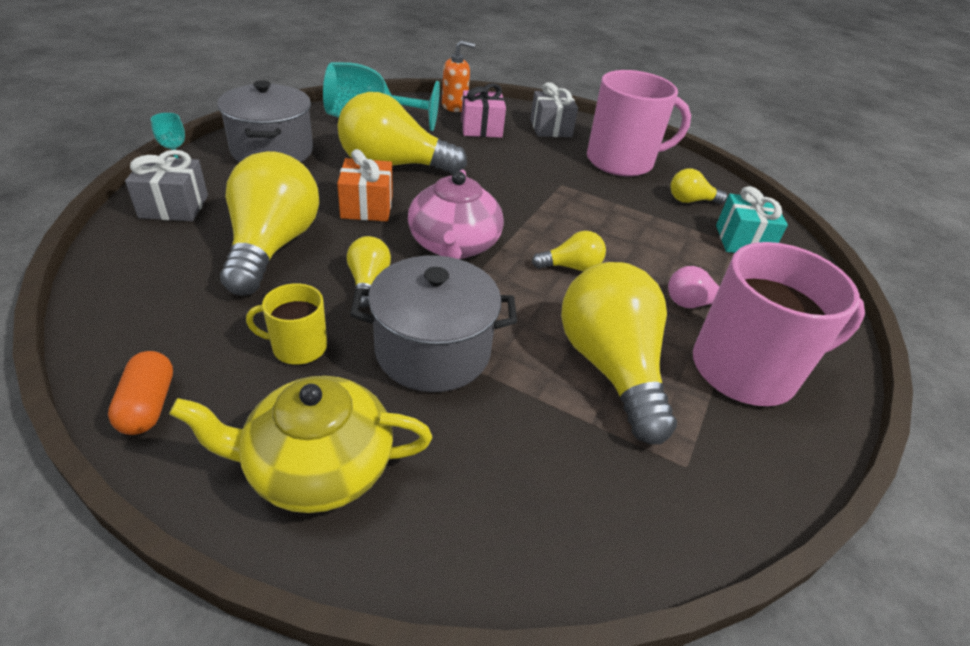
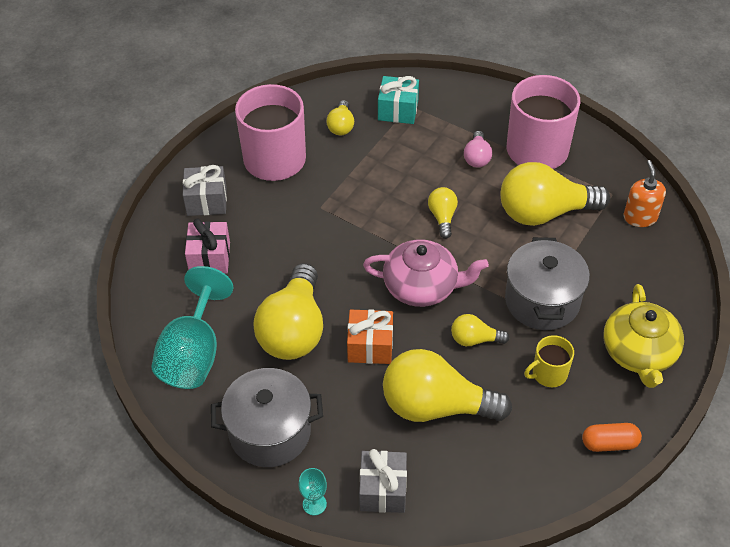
camera: 80 degrees left, 10 degrees up
(298, 347) = (548, 373): yellow mug -> yellow mug turned 60 degrees clockwise
(454, 106) = (153, 278): orange soap dispenser -> orange soap dispenser (640, 217)

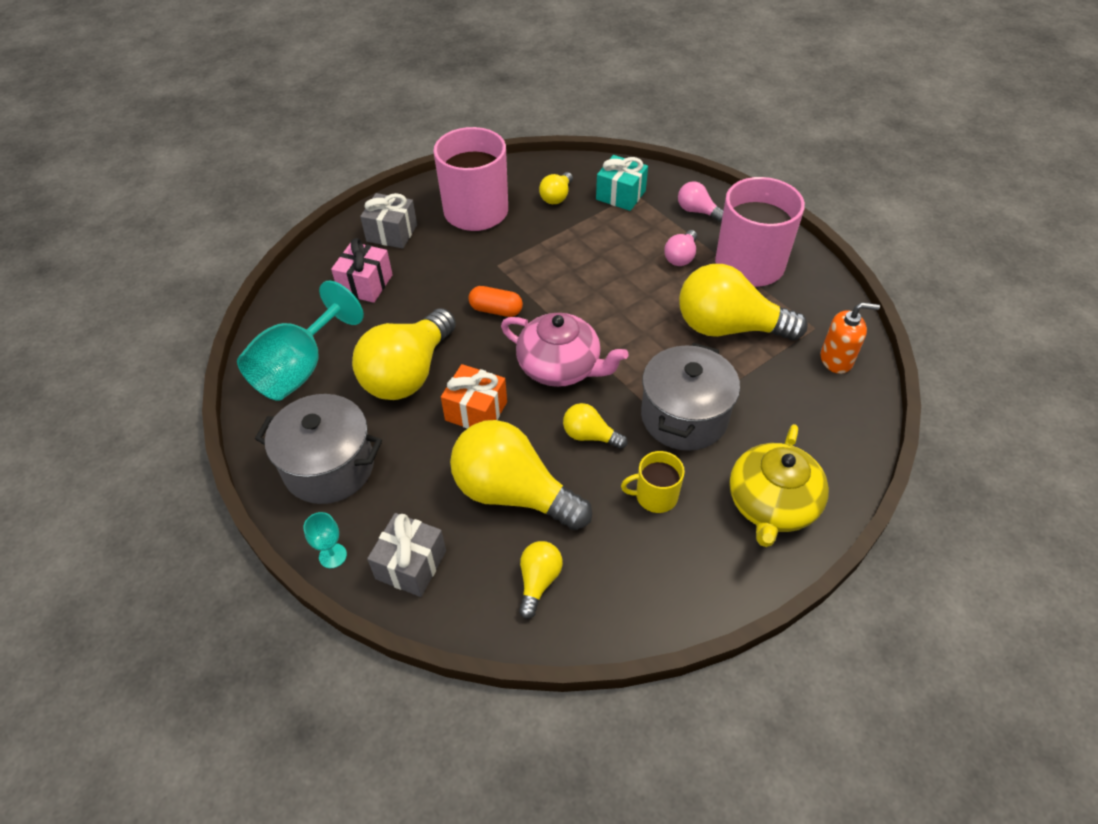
camera: 20 degrees right, 0 degrees up
(442, 217) = (616, 305): yellow light bulb -> yellow light bulb (538, 581)
(471, 110) = (697, 211): none -> pink light bulb
(609, 443) = (690, 596): orange capsule -> orange capsule (496, 310)
(640, 217) = (836, 359): orange soap dispenser -> orange soap dispenser turned 75 degrees clockwise

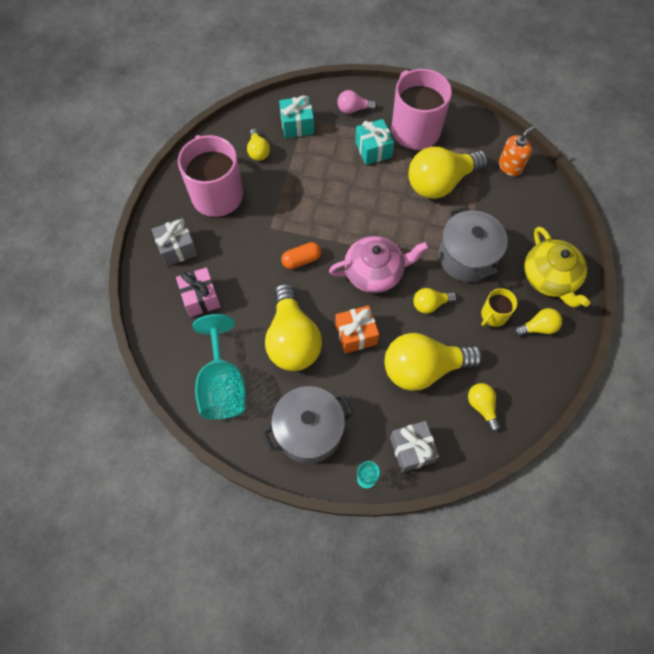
camera: 40 degrees left, 15 degrees up
(681, 257) = (373, 150): pink light bulb -> turquoise gift
(699, 547) = (538, 327): none -> yellow light bulb

